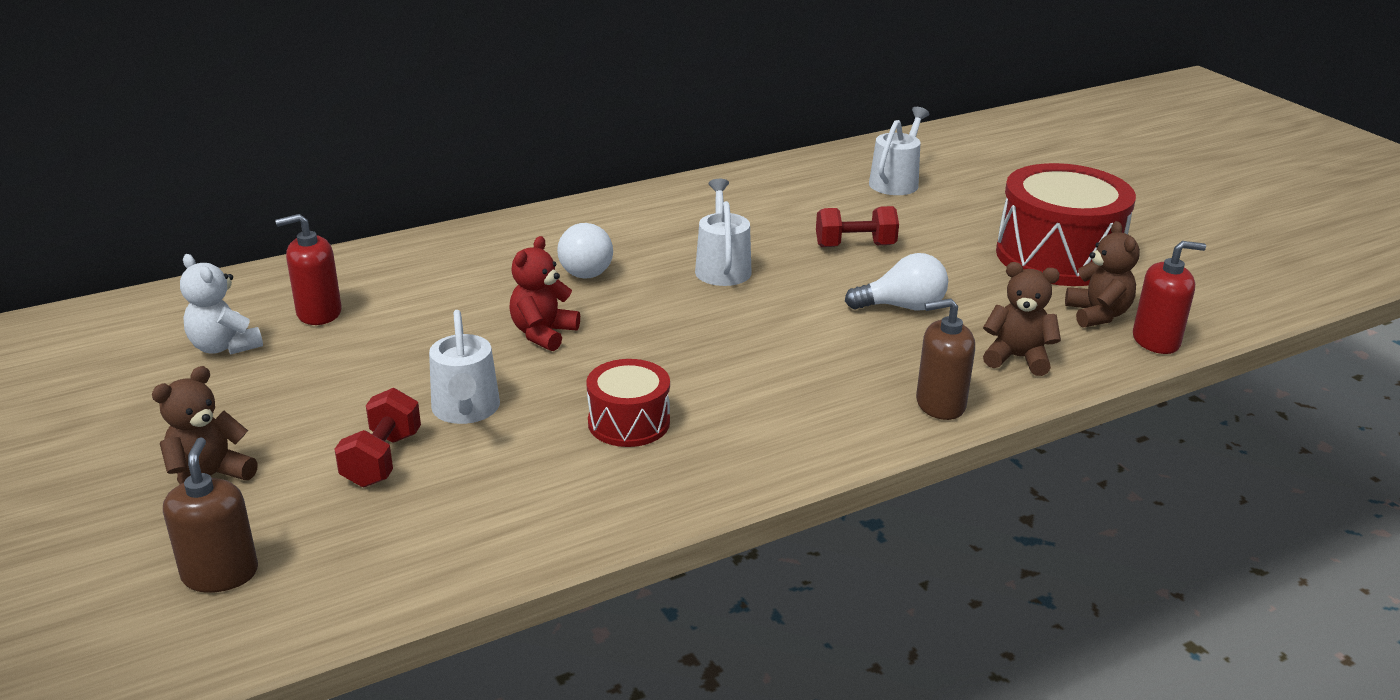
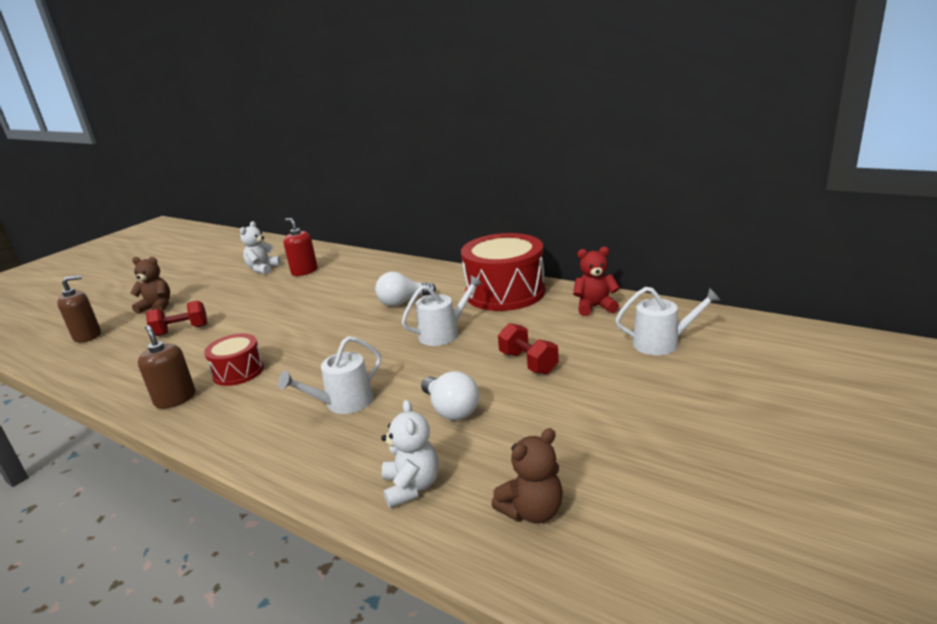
camera: 65 degrees right, 5 degrees down
(466, 410) = (233, 330): white watering can -> white watering can (344, 403)
(543, 334) = (320, 318): red teddy bear -> red teddy bear (595, 307)
(940, 404) = (314, 470): brown soap dispenser -> brown soap dispenser (175, 399)
(1017, 358) = (412, 486): brown teddy bear -> white teddy bear
(1058, 256) = (627, 456): red drum -> red drum (505, 292)
(1156, 341) = (513, 565): red soap dispenser -> none

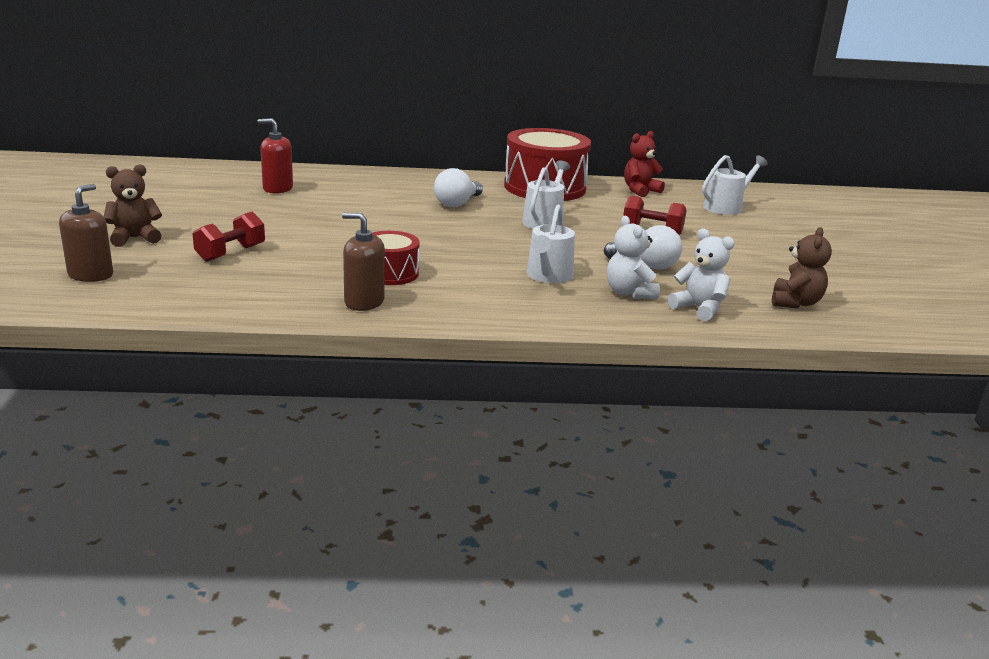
camera: 40 degrees left, 0 degrees up
(263, 269) = (211, 191): white teddy bear -> white teddy bear (629, 293)

